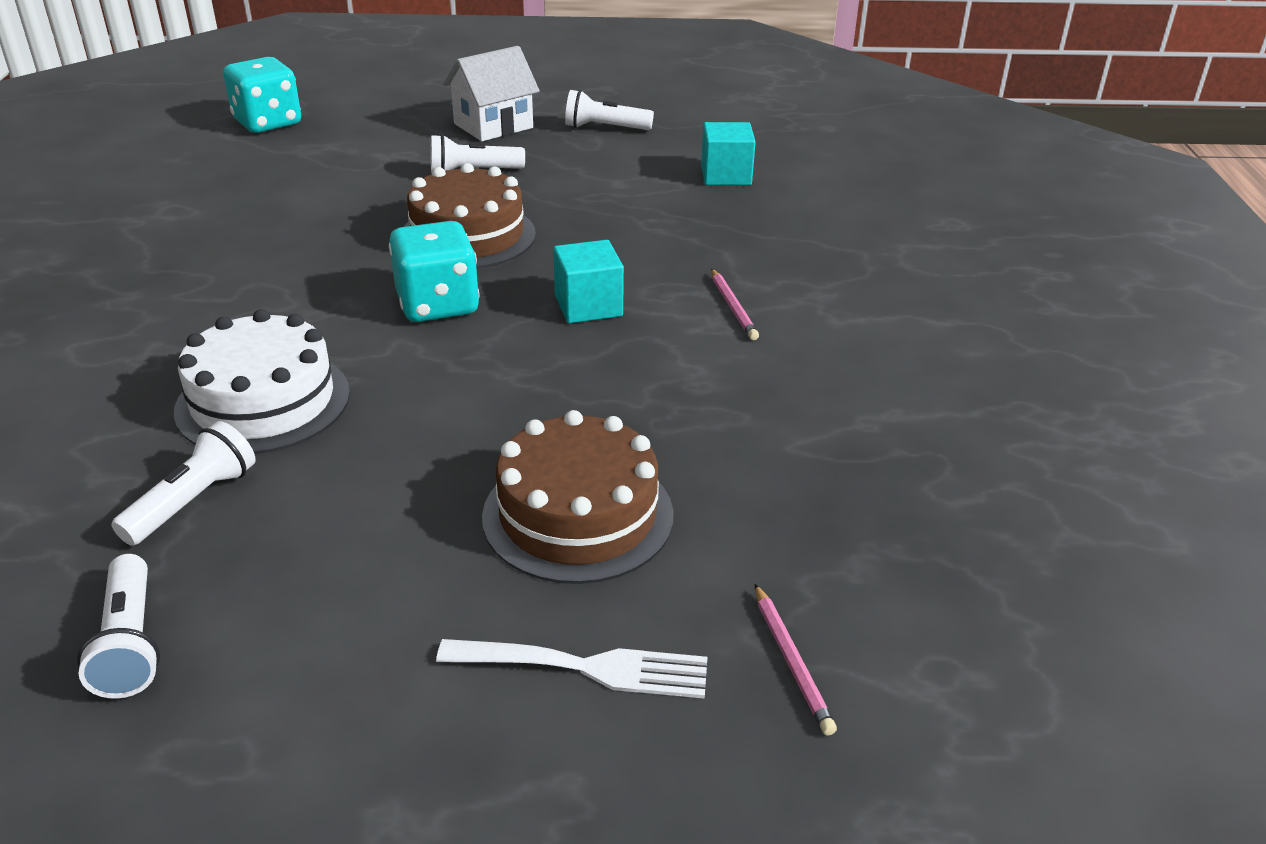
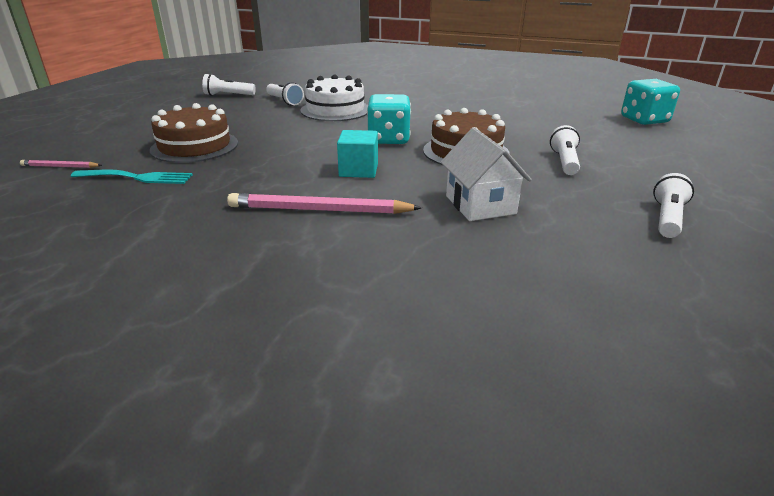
camera: 110 degrees right, 5 degrees down
(493, 126) = (658, 176): white house -> white house (480, 205)
(584, 667) = (122, 138): white fork -> none
(726, 175) = (550, 256): turquoise cube -> none
(733, 307) = (319, 210): pink pencil -> pink pencil, size x1.97
(760, 516) = (136, 177): none -> turquoise fork

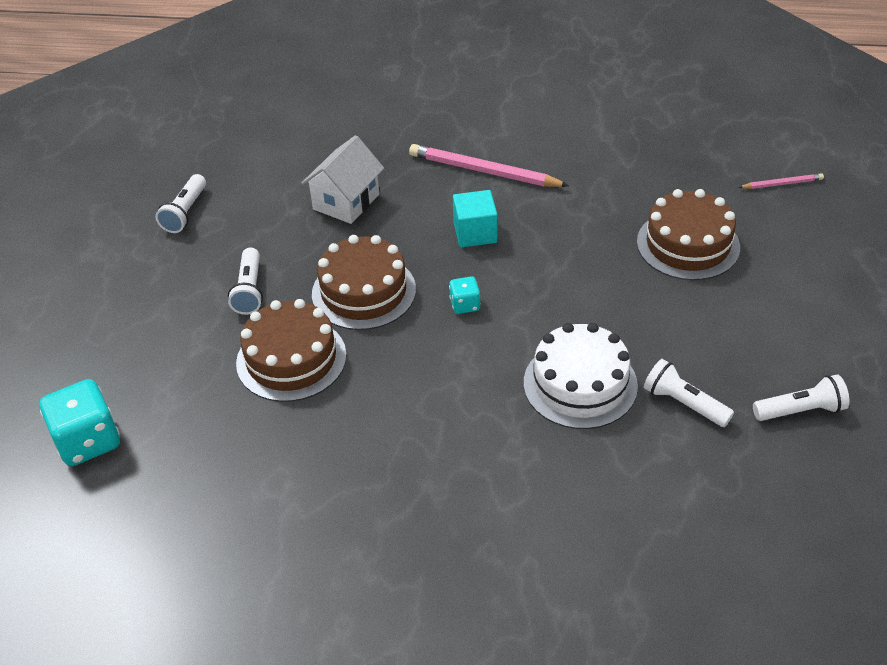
camera: 170 degrees right, 15 degrees up
(136, 177) = (685, 182): turquoise fork -> none
(319, 210) = (484, 171): pink pencil -> pink pencil turned 150 degrees counterclockwise
(388, 139) = (465, 305): turquoise dice -> turquoise dice, size x0.51
(480, 205) = (346, 202): white house -> white house turned 60 degrees clockwise
(519, 132) = (291, 359): none -> brown cake

